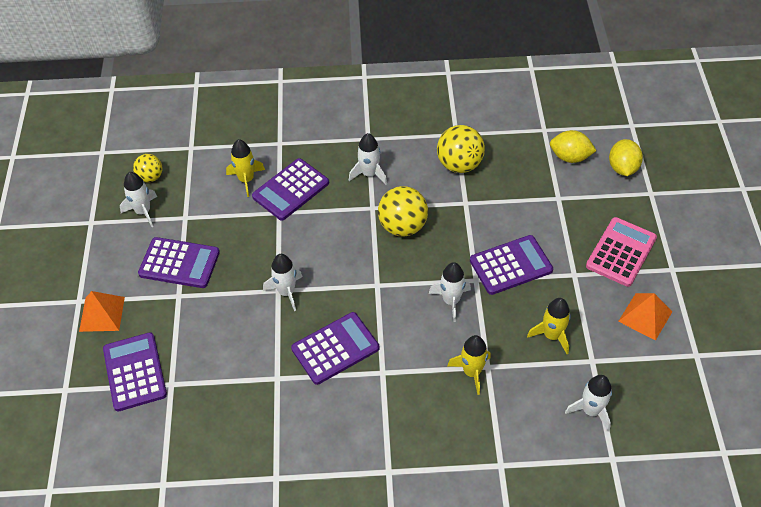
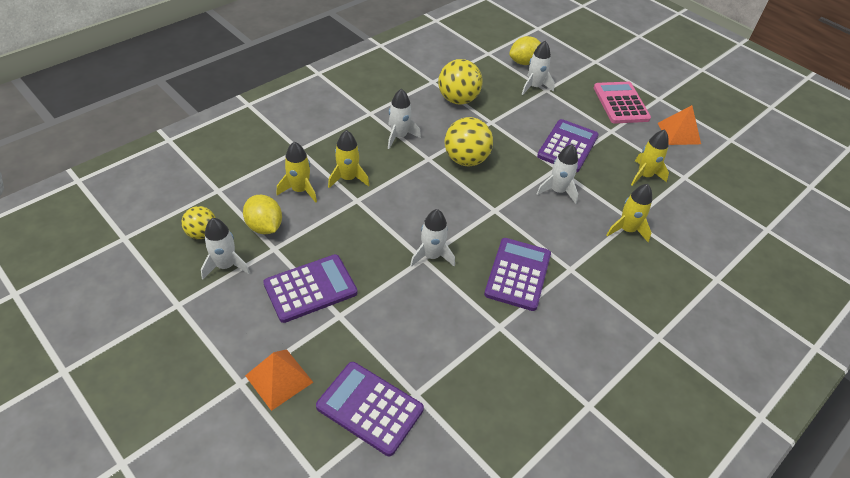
camera: 45 degrees left, 5 degrees down
(291, 190) = (348, 178): purple calculator -> yellow rocket
(590, 411) = (721, 208): white rocket -> white rocket (534, 87)
(622, 168) = (562, 54): yellow lemon -> yellow lemon (264, 226)

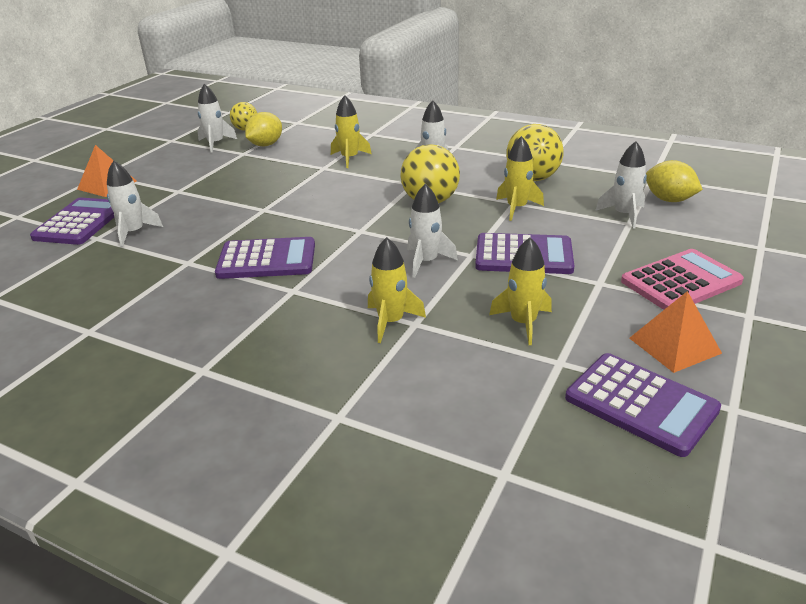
camera: 75 degrees right, 15 degrees down
(300, 190) = (319, 146): yellow rocket -> yellow rocket (516, 208)
(310, 288) = (204, 174): purple calculator -> purple calculator (641, 404)
(432, 256) = (269, 212): white rocket -> white rocket (134, 232)

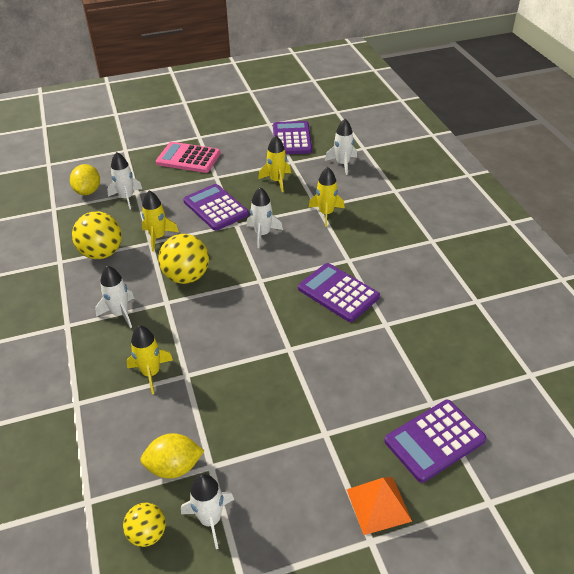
camera: 135 degrees left, 10 degrees up
(134, 232) = (400, 388): white rocket -> white rocket (342, 164)
(674, 345) = (244, 144): orange pyramid -> none

